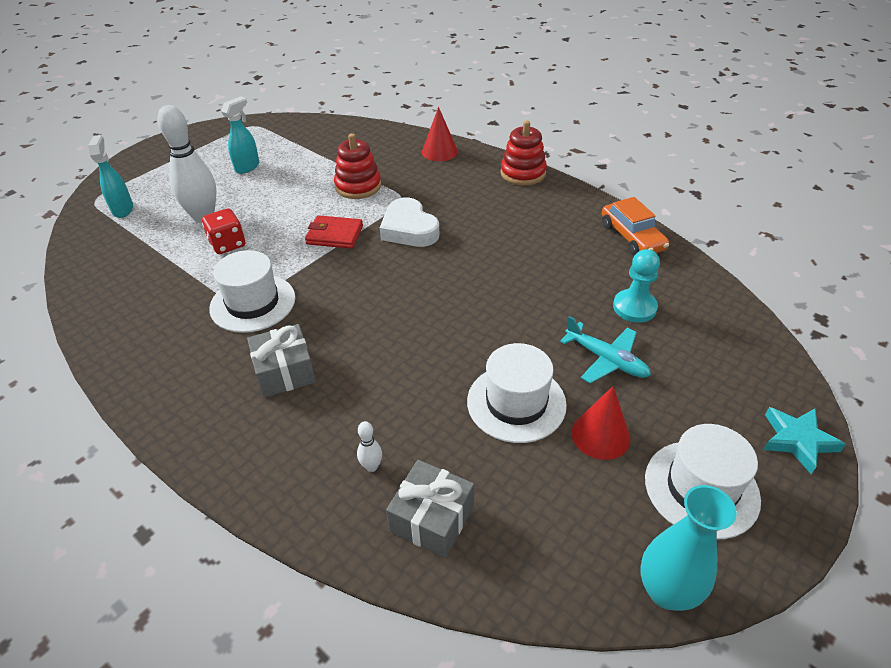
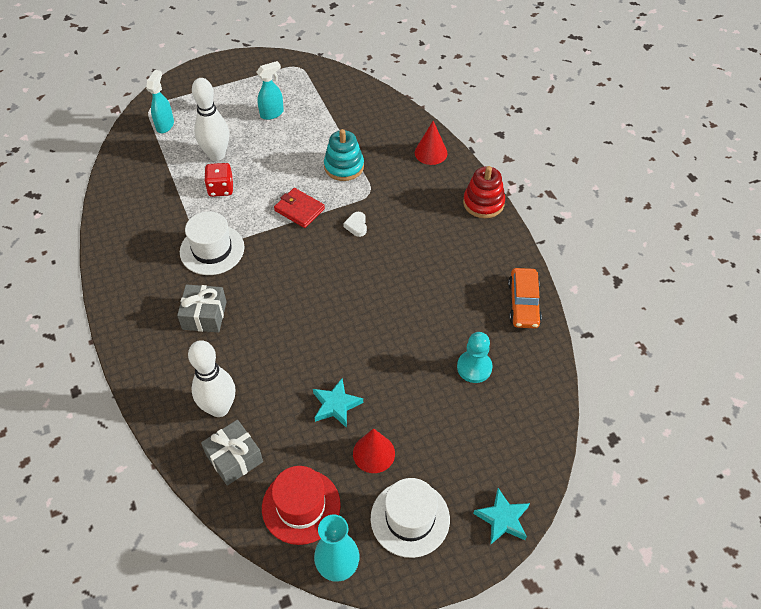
camera: 25 degrees right, 10 degrees up
(358, 186) = (344, 166): red stacking toy -> turquoise stacking toy
(371, 466) = (219, 408): white bowling pin -> white bowling pin, size x2.44
(409, 229) = (356, 226): white heart -> white heart, size x0.49
(516, 403) = (336, 405): white hat -> turquoise star
(562, 537) = (301, 506): none -> red hat
(606, 360) = (420, 400): turquoise plane -> none

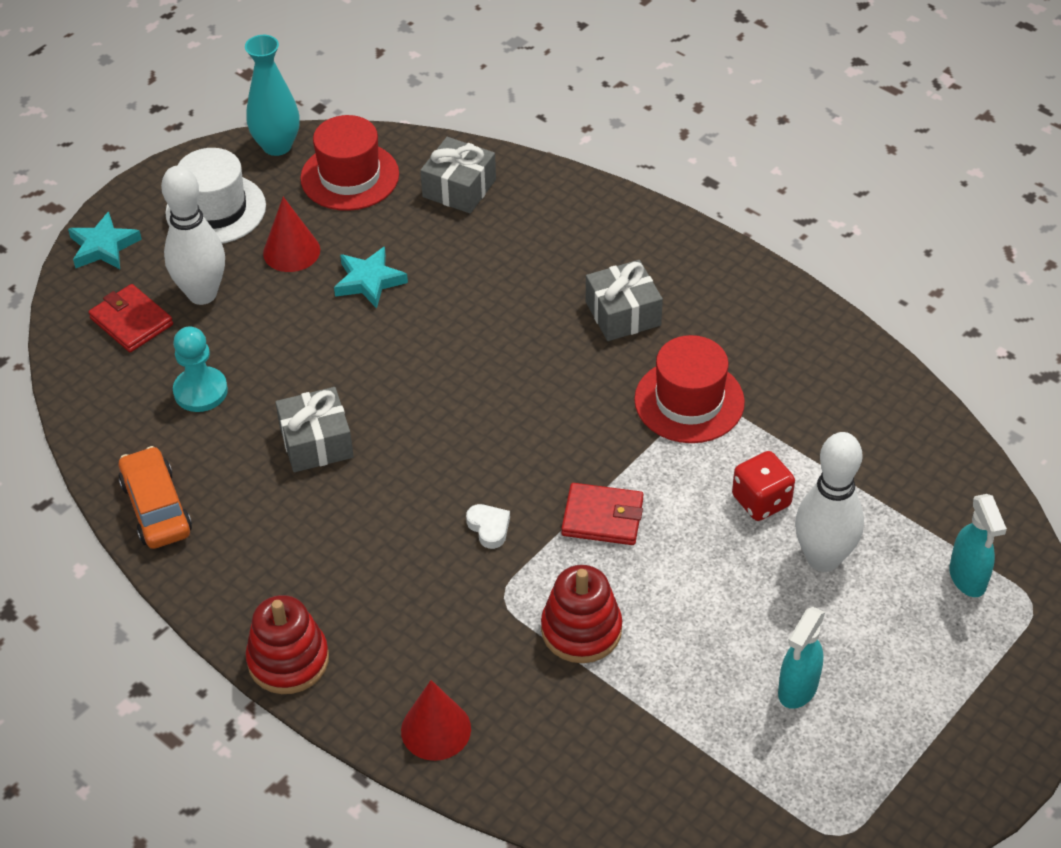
camera: 155 degrees right, 5 degrees down
(212, 249) = (689, 401): white hat -> red hat
(219, 408) = (516, 225): white bowling pin -> white bowling pin (202, 294)
(344, 166) = (581, 630): turquoise stacking toy -> red stacking toy
(421, 306) = (316, 442): none -> grey gift
(501, 440) = (131, 321): none -> red wallet

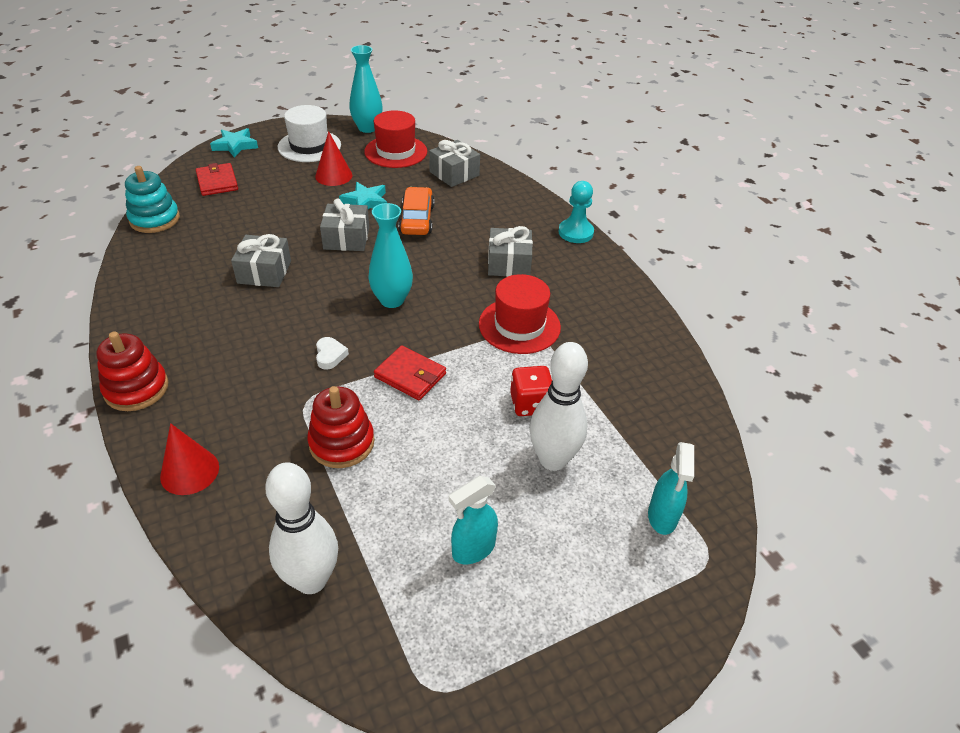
camera: 20 degrees right, 5 degrees down
(95, 416) = (155, 219): none -> turquoise stacking toy
(156, 507) = (142, 275): orange car -> orange car (417, 219)
(200, 391) = (223, 225): turquoise pawn -> turquoise pawn (575, 232)
(202, 294) = (267, 181): white bowling pin -> white bowling pin (311, 580)
(386, 351) = (346, 238): none -> grey gift
(511, 422) = (392, 300): none -> turquoise vase

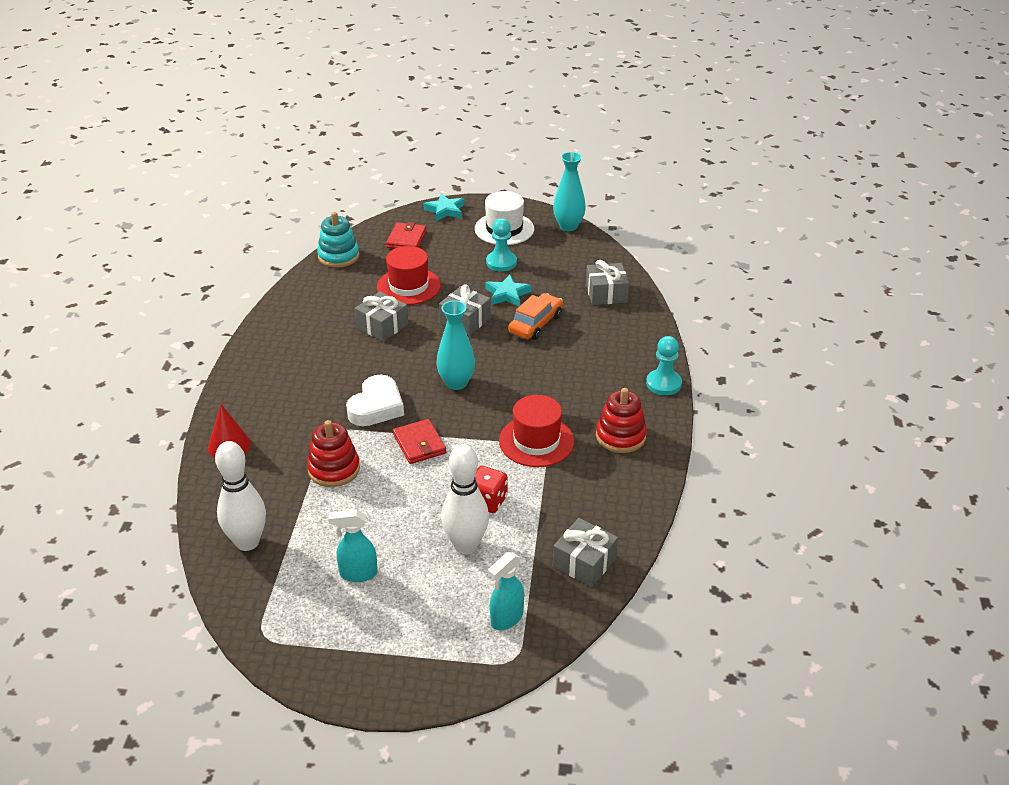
camera: 35 degrees right, 5 degrees down
(136, 389) = (237, 378): red stacking toy -> red stacking toy (620, 436)
(330, 355) = (376, 406): white heart -> white heart, size x2.04
(333, 176) = (501, 262): red cone -> turquoise pawn
(396, 152) = (573, 256): red hat -> red hat (408, 286)
(509, 263) = (577, 389): grey gift -> grey gift (584, 562)

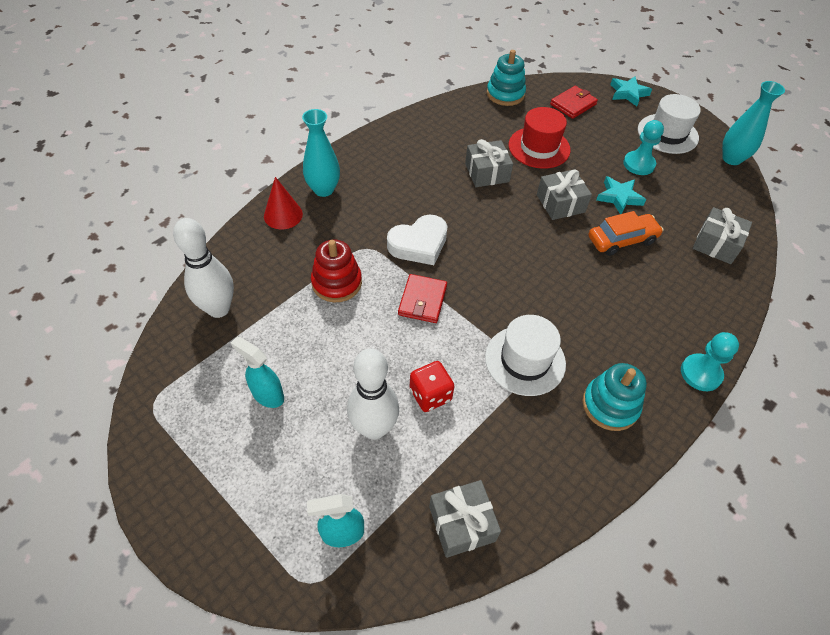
camera: 35 degrees right, 15 degrees up
(456, 383) = (503, 259): turquoise vase -> turquoise vase (323, 189)
(536, 441) = (525, 360): red hat -> white hat
(620, 436) = (610, 405): red stacking toy -> turquoise stacking toy

